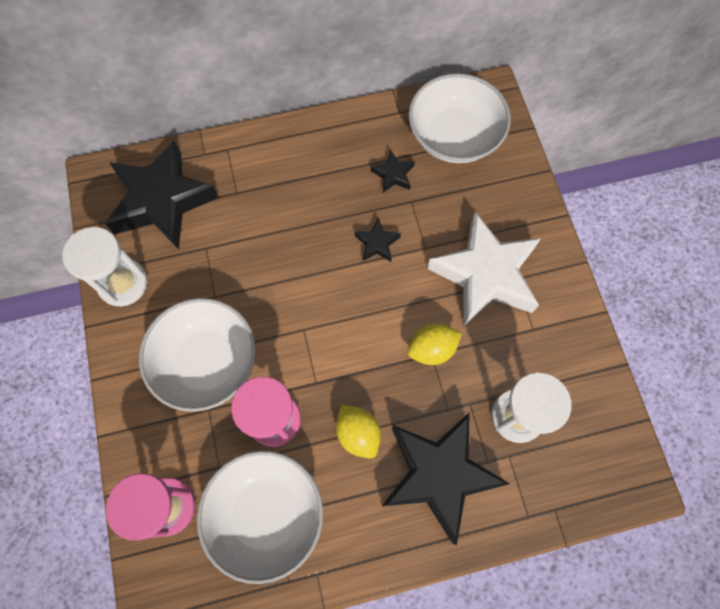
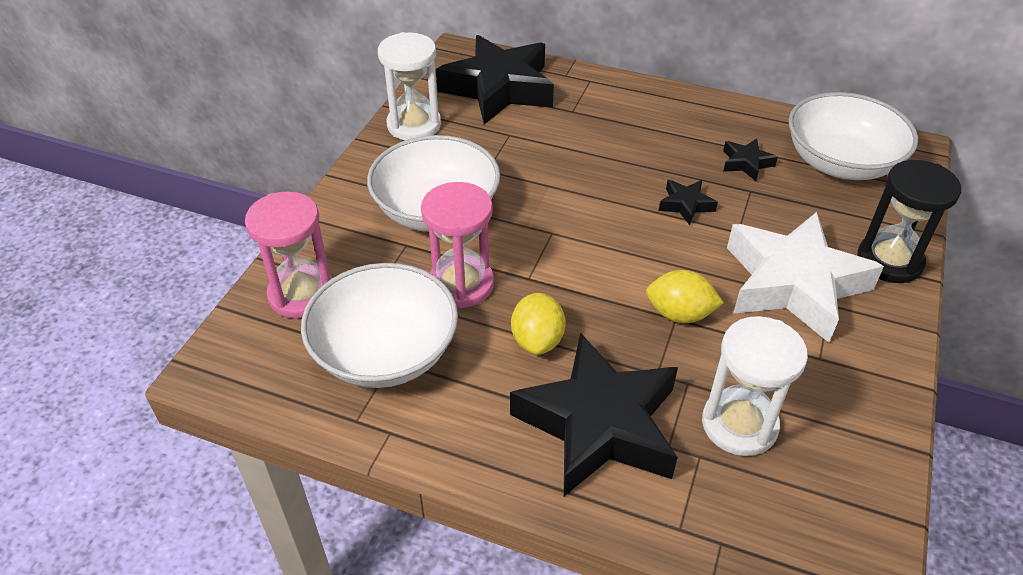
camera: 35 degrees right, 25 degrees down
(530, 215) = (889, 261): none -> black hourglass

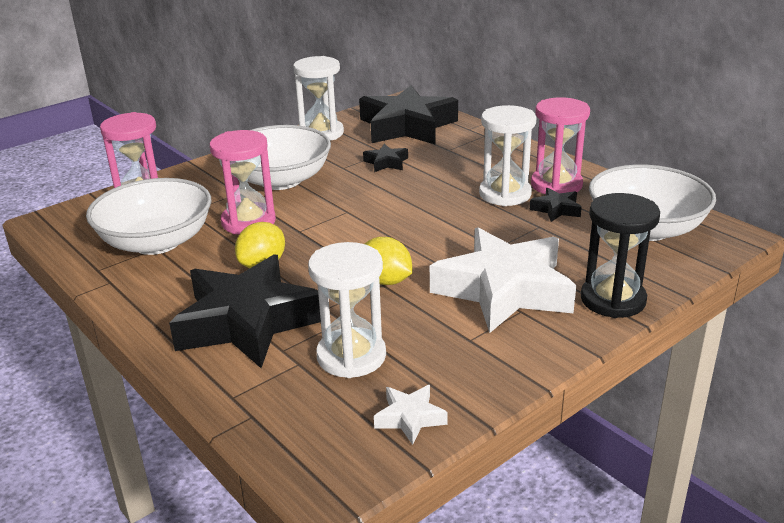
camera: 30 degrees right, 15 degrees down
(683, 157) = (505, 194): none -> white hourglass
(686, 205) = (472, 221): black star -> black star (386, 163)
(718, 130) = (556, 185): none -> pink hourglass
(857, 475) = (410, 418): none -> white star

